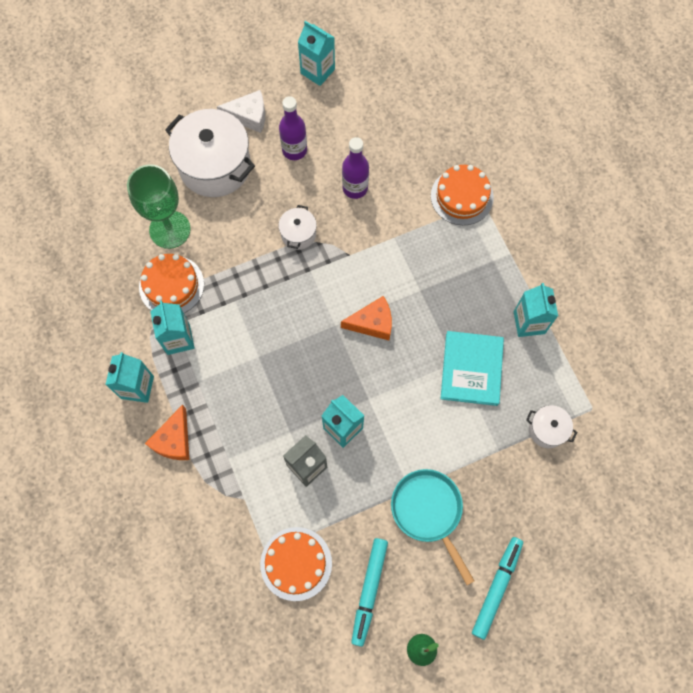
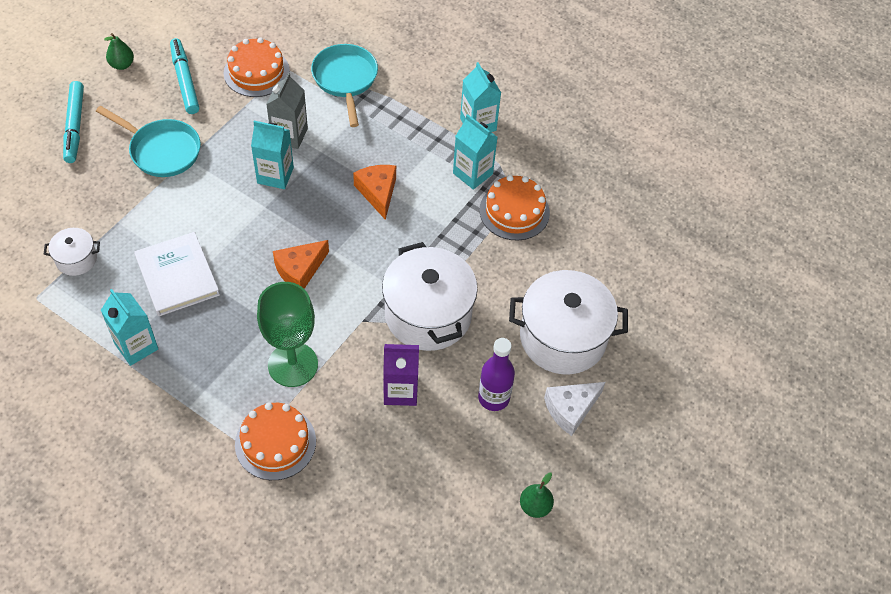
camera: 145 degrees right, 15 degrees down
(170, 229) = (556, 256): green goblet -> green goblet (293, 364)
(174, 440) = (416, 104): orange cheese -> orange cheese (378, 192)
(219, 506) = (345, 80): none -> turquoise pan
(298, 234) = (428, 314): white pot -> white pot, size x2.10
(317, 71) = (535, 506): turquoise carton -> green pear
(355, 188) = (400, 391): purple bottle -> purple carton
(471, 369) = (177, 276): turquoise book -> white book

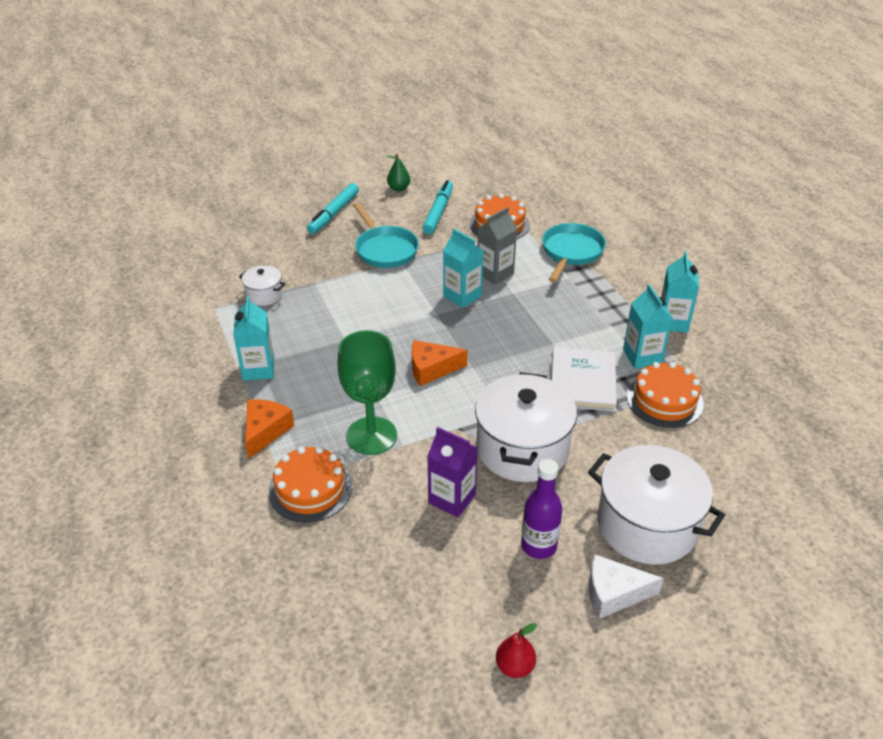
camera: 35 degrees right, 15 degrees down
(177, 276) = (329, 334): white book -> white book (582, 382)
(378, 192) = (542, 339): orange cheese -> orange cheese (265, 431)
(535, 506) = (515, 666): green pear -> red pear

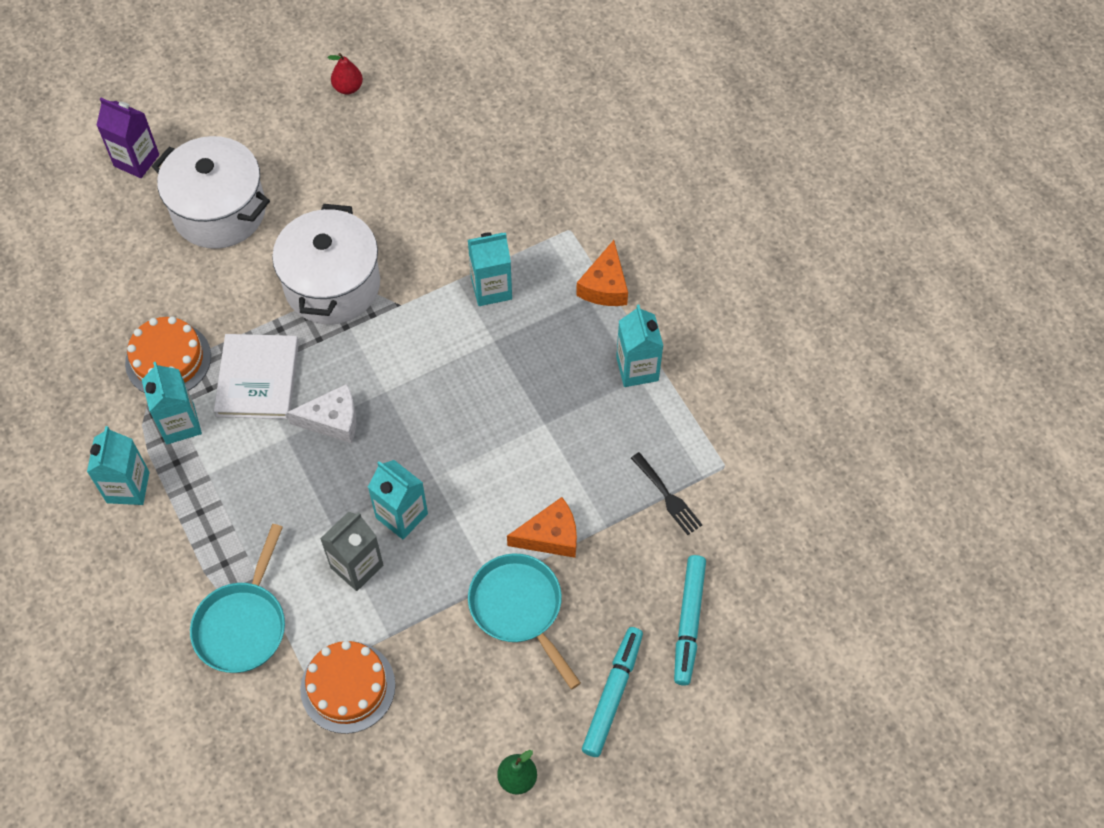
camera: 175 degrees right, 20 degrees up
(264, 295) = (667, 496): white pot -> black fork
(310, 489) = (542, 224): orange cake -> none
(371, 436) = (491, 288): green goblet -> turquoise carton
(431, 369) = (434, 385): orange cheese -> orange cheese (550, 536)
(438, 212) = (445, 712): turquoise marker -> turquoise marker (688, 622)
(452, 498) = (403, 224): purple carton -> purple carton (136, 160)
(538, 546) = (322, 184): purple bottle -> none
(614, 593) = (261, 148): white cheese -> white cheese (332, 420)

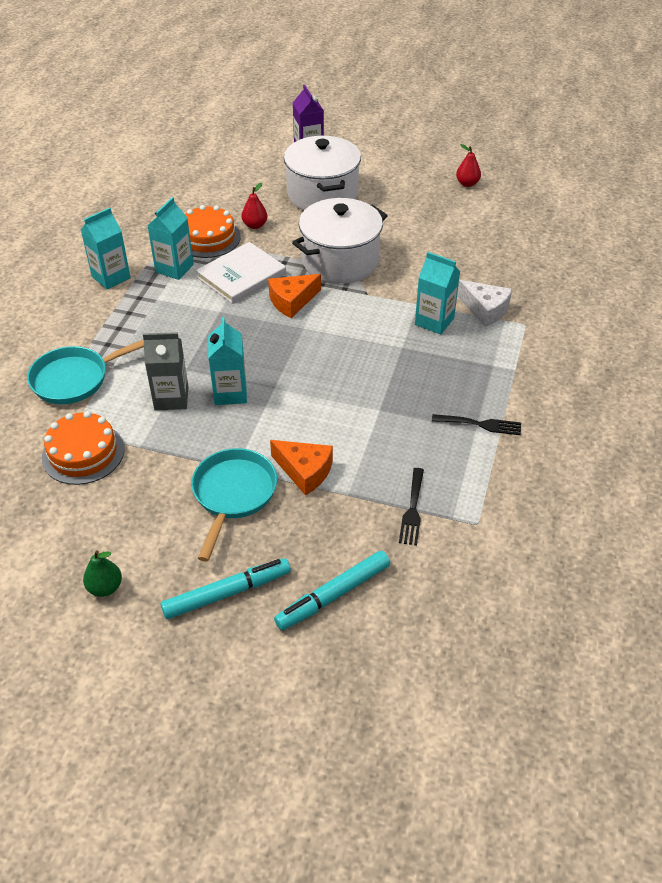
camera: 45 degrees right, 15 degrees down
(197, 305) = (255, 225): none -> red pear
(332, 420) = (255, 321): white cheese -> white cheese (485, 309)
(605, 286) = (513, 367): orange cheese -> orange cheese (292, 301)
(637, 369) = (481, 424): turquoise carton -> black fork

